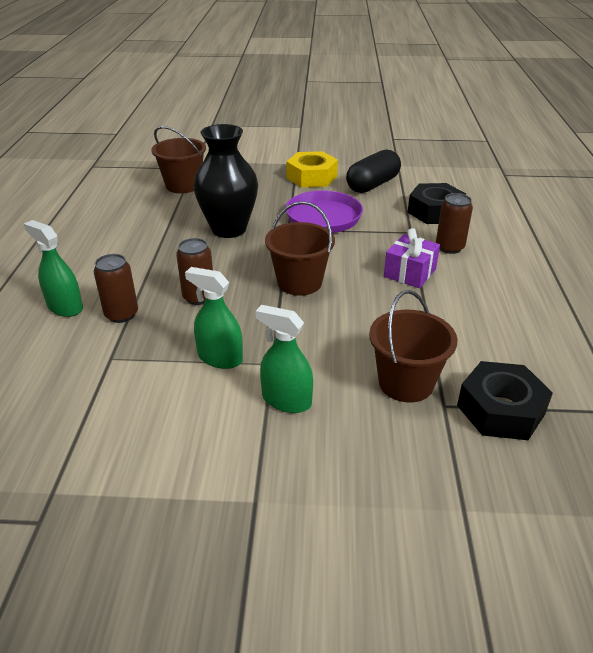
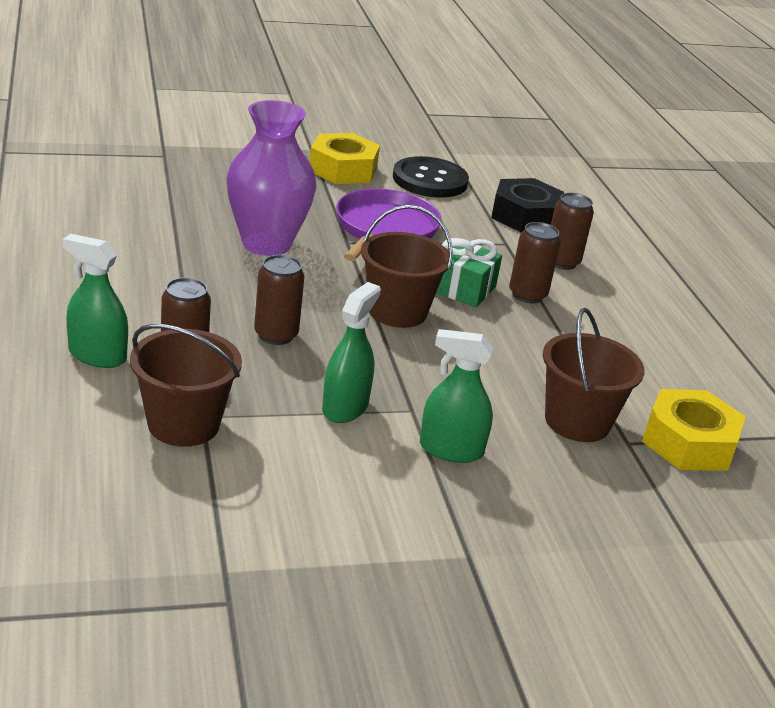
camera: 20 degrees left, 5 degrees down
(183, 185) = (164, 181): brown bucket -> brown bucket (183, 424)
(220, 358) = (345, 407): green spray bottle -> green spray bottle turned 105 degrees clockwise
(229, 229) = (266, 244): black vase -> purple vase
(359, 266) = (462, 288): none -> green gift
(372, 185) = (430, 180): black capsule -> black button
(410, 273) = (527, 295): purple gift -> brown can
(500, 410) = (689, 442): black nut -> yellow nut

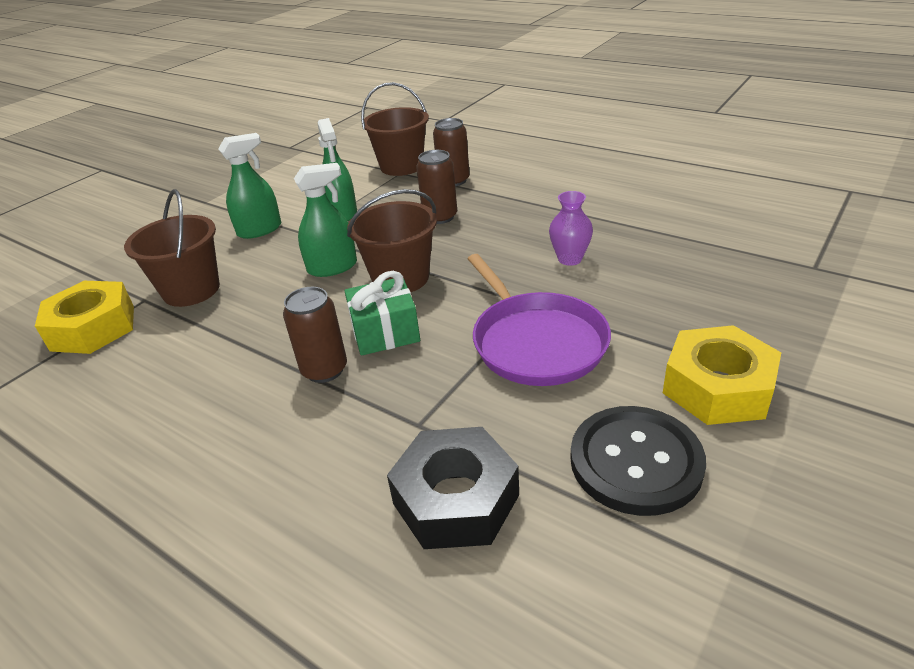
camera: 145 degrees right, 5 degrees up
(97, 356) = (491, 160): green spray bottle -> green spray bottle (332, 267)
(266, 244) = (570, 259): purple vase -> purple vase, size x0.48
(561, 262) = (334, 446): brown can -> none

